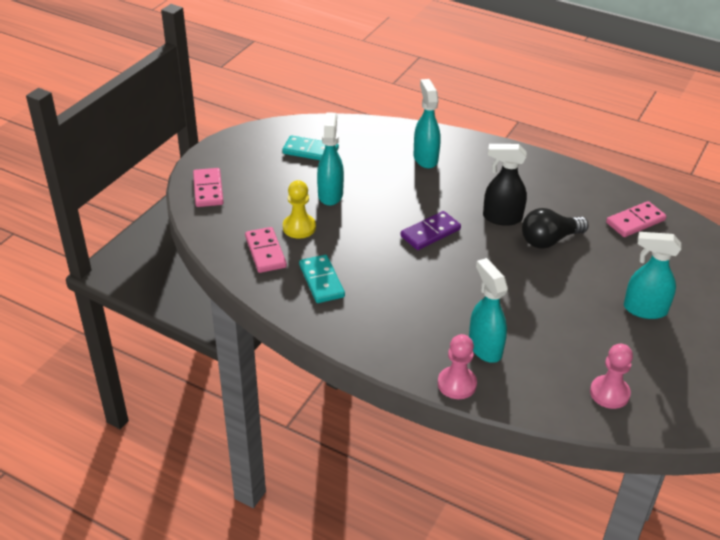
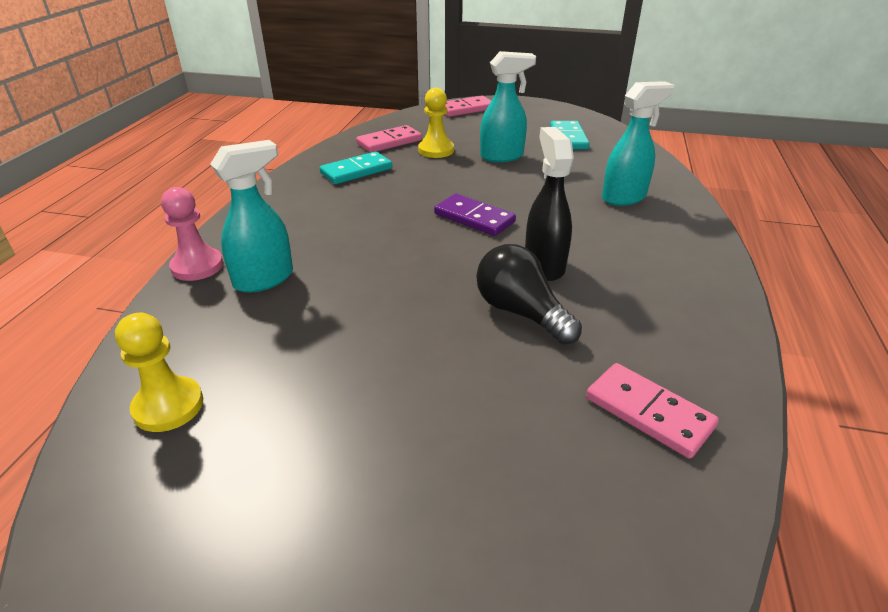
camera: 75 degrees right, 5 degrees down
(609, 393) = (168, 406): pink pawn -> yellow pawn
(644, 309) = (388, 440): turquoise spray bottle -> none

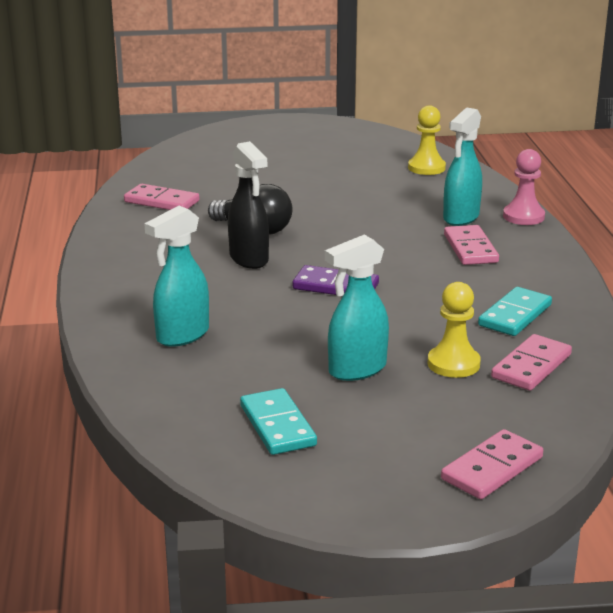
camera: 160 degrees right, 10 degrees down
(310, 235) = (470, 248): none -> pink domino

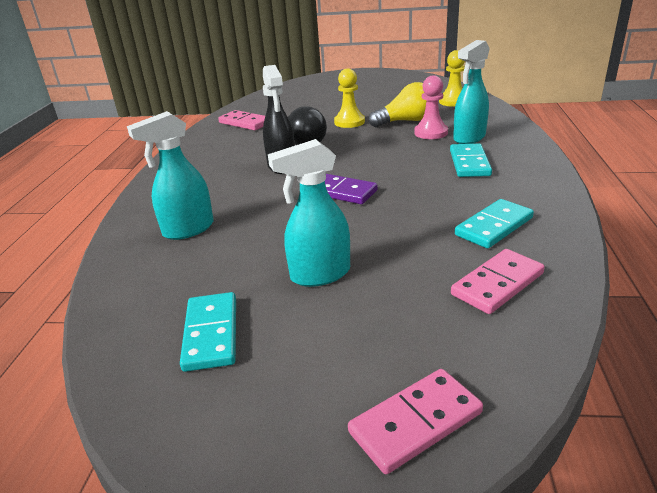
camera: 15 degrees right, 5 degrees up
(377, 197) = (406, 121): none -> yellow light bulb
(453, 364) = (416, 275): yellow pawn -> yellow pawn (349, 122)
(470, 248) = (469, 163): pink domino -> turquoise domino
(523, 216) = (524, 138): pink pawn -> pink pawn (431, 133)

